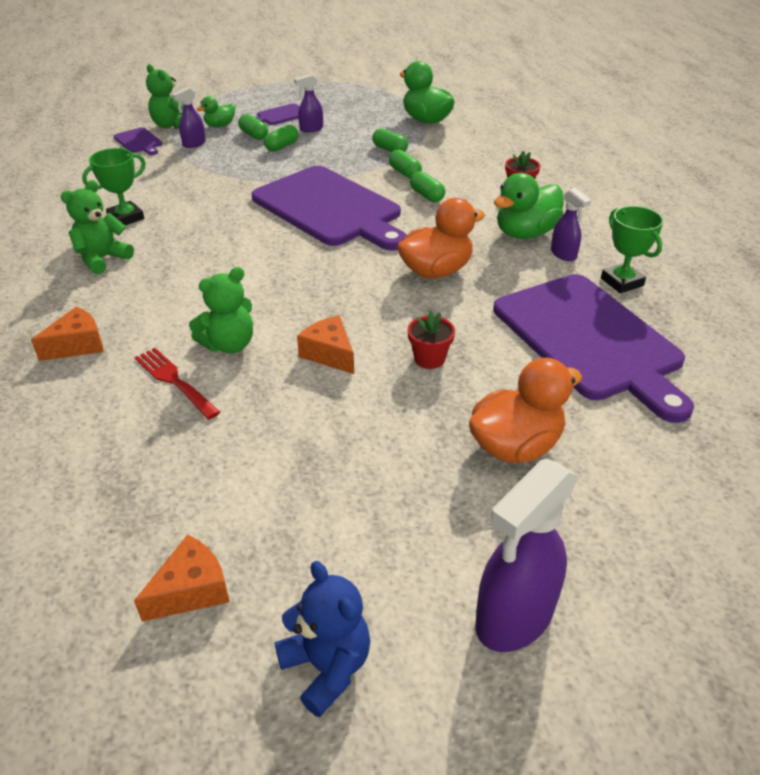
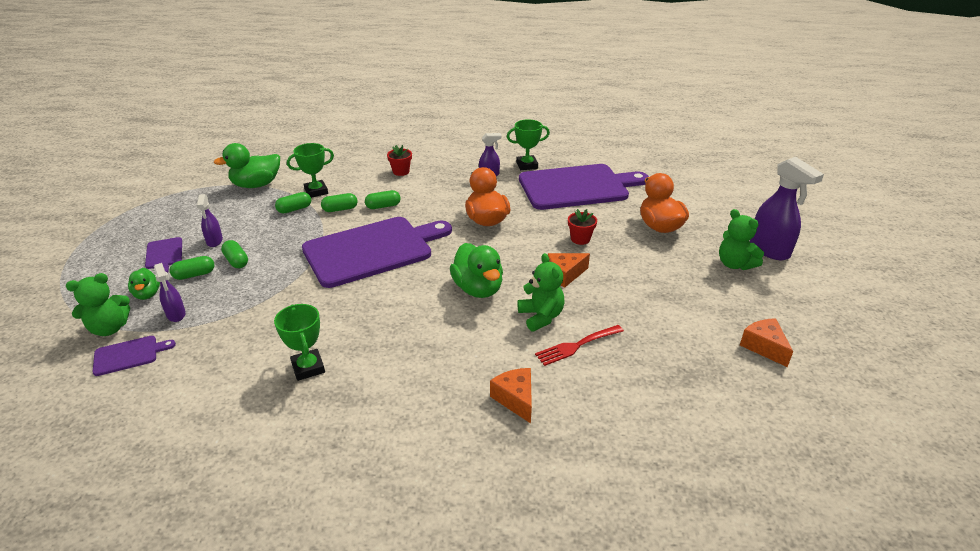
camera: 75 degrees left, 5 degrees down
(102, 259) = (380, 384): green teddy bear -> green teddy bear (734, 264)
(327, 667) = (804, 306): blue teddy bear -> none
(434, 152) = (316, 191): none -> green trophy
(525, 233) = (458, 181): green duck -> green duck (478, 289)

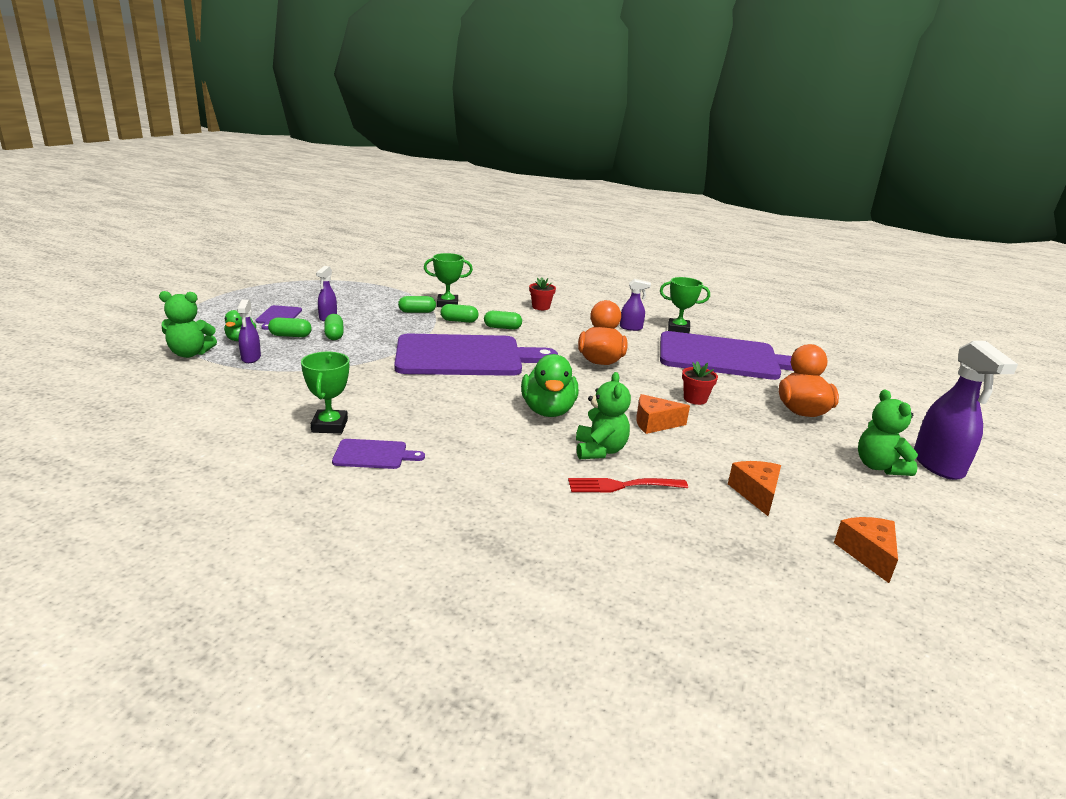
camera: 20 degrees right, 10 degrees down
(129, 355) = (188, 375): purple cutting board -> purple cutting board (373, 454)
(256, 185) = (397, 288): green duck -> none
(515, 399) = (516, 510): orange cheese -> orange cheese (756, 493)

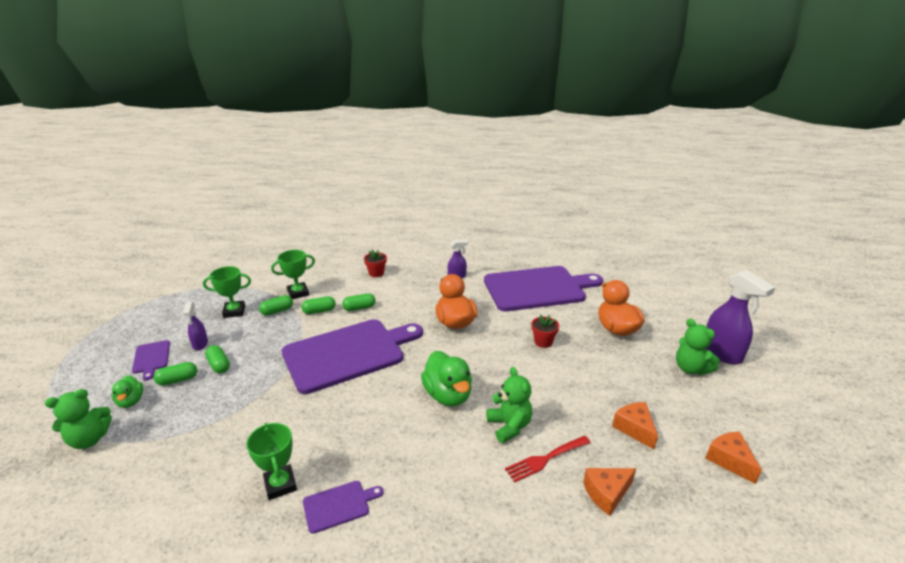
camera: 20 degrees left, 5 degrees up
(251, 358) = (156, 424): purple spray bottle -> none
(654, 423) = (530, 380): orange cheese -> orange cheese (607, 493)
(678, 329) = (491, 267): green trophy -> green trophy (234, 311)

